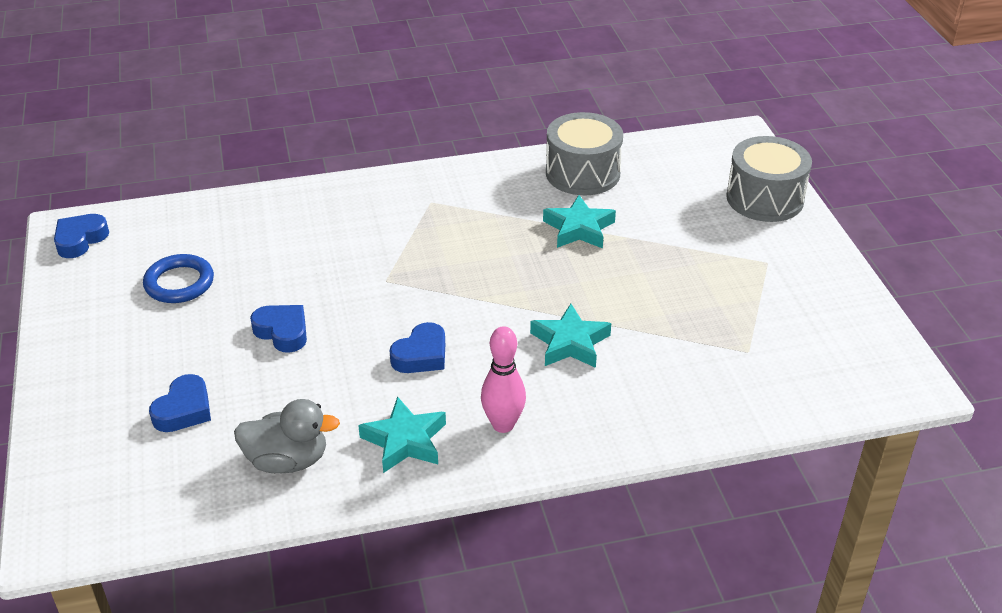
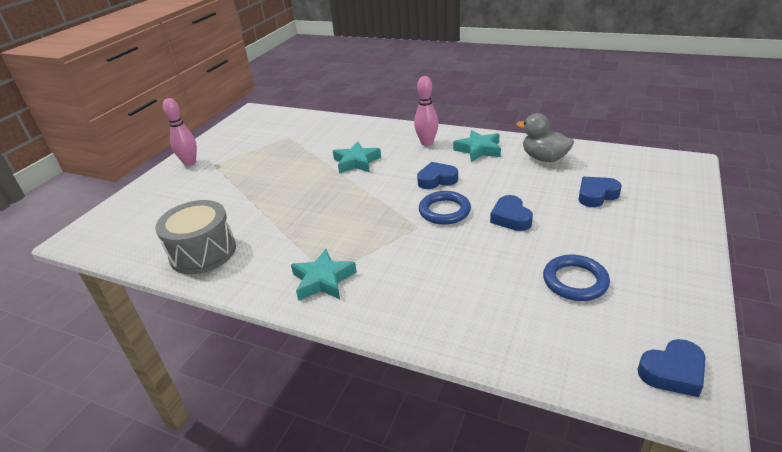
camera: 140 degrees left, 5 degrees down
(371, 311) = (444, 211): none -> blue ring
(579, 229) = (266, 215): turquoise star -> turquoise star (323, 280)
(765, 198) = (149, 193): grey drum -> none
(804, 252) = (190, 163): none -> pink bowling pin

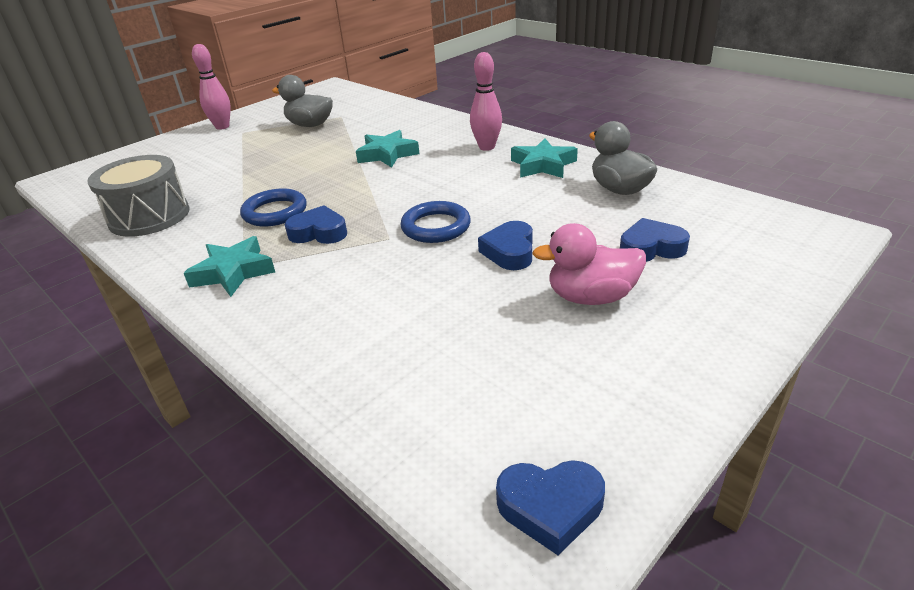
camera: 20 degrees right, 0 degrees up
(268, 148) = (310, 125): none -> grey duck
(437, 180) = (460, 190): blue heart -> blue heart (319, 232)
(575, 281) = (522, 348): blue ring -> blue ring (275, 212)
(588, 237) = (591, 297): none -> pink duck

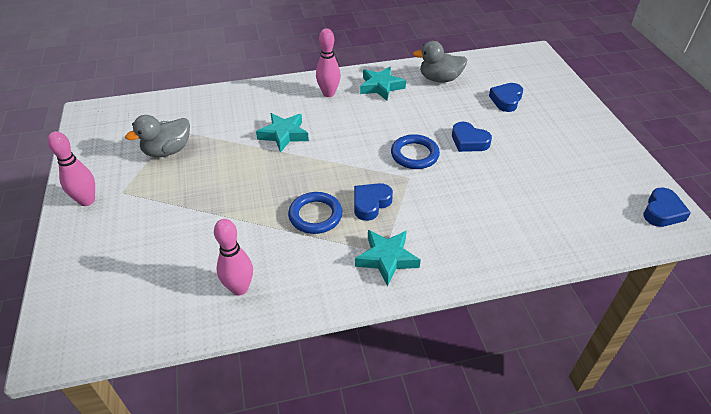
camera: 60 degrees left, 10 degrees up
(149, 216) = (239, 288): grey drum -> pink bowling pin
(591, 297) = (533, 137): pink duck -> none

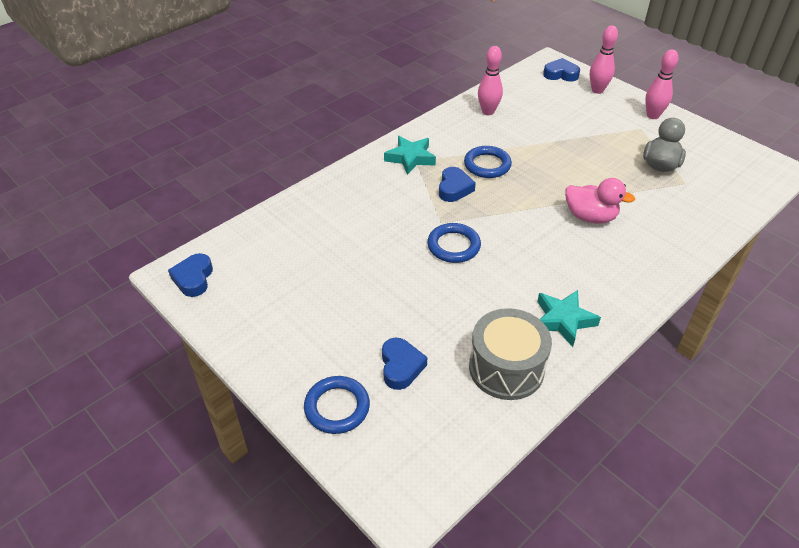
camera: 150 degrees right, 0 degrees up
(284, 135) = (590, 217): turquoise star -> pink duck
(328, 93) = (607, 283): pink bowling pin -> pink bowling pin (597, 90)
(439, 79) = (506, 368): grey duck -> grey drum
(469, 141) = (411, 283): blue heart -> blue heart (560, 74)
(557, 96) = (337, 407): none -> blue ring

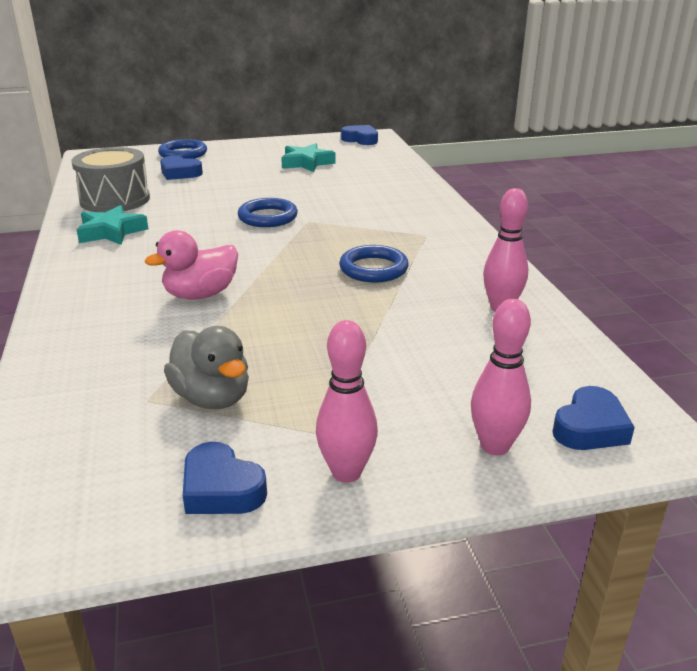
camera: 120 degrees right, 15 degrees down
(410, 158) = (435, 233): turquoise star -> turquoise star (306, 163)
(454, 188) = (352, 240): blue heart -> blue heart (221, 489)

